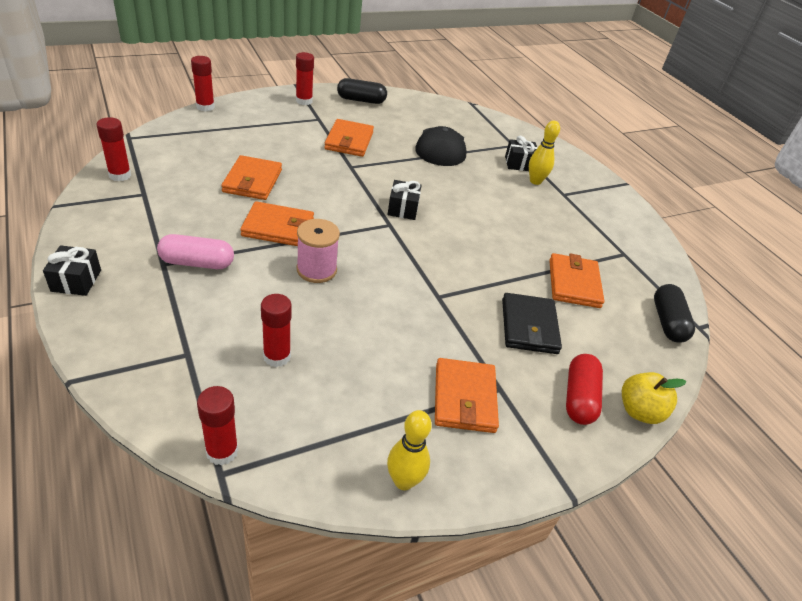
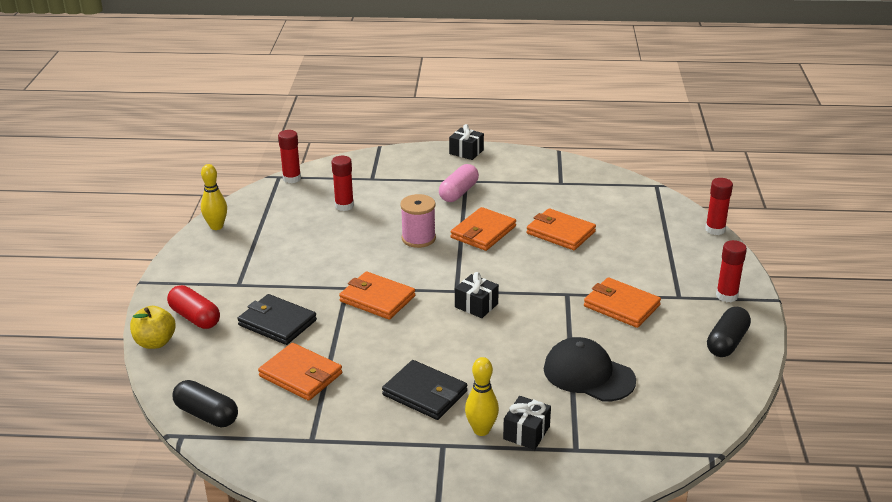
camera: 125 degrees right, 10 degrees down
(120, 175) = (592, 176): red glue stick -> none
(464, 398) = (245, 266): orange wallet -> orange wallet (377, 299)
(527, 212) = (425, 393): none -> black wallet

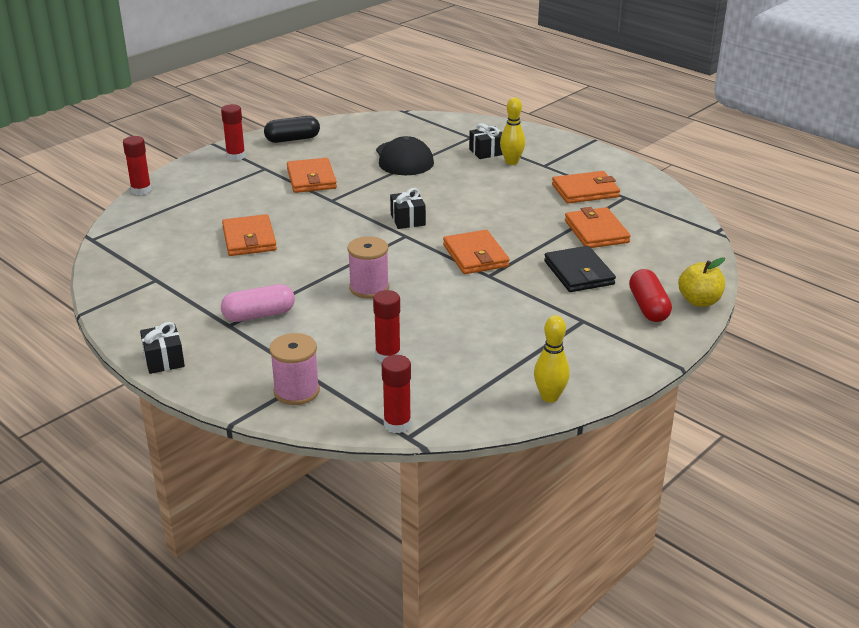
camera: 140 degrees left, 0 degrees up
(206, 415) = (689, 236): black capsule -> none
(369, 169) = (296, 391): none -> pink spool
(425, 393) = (521, 189): black wallet -> none
(483, 232) = (307, 268): orange wallet -> orange wallet (585, 191)

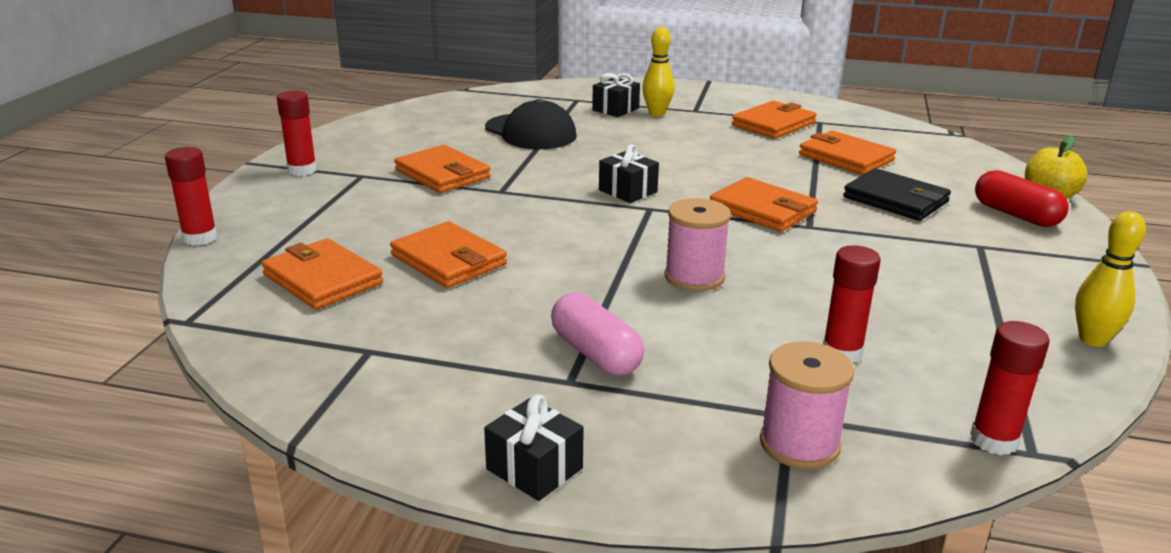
camera: 30 degrees left, 5 degrees down
(175, 233) = (322, 279): none -> orange wallet
(259, 315) = (596, 353): pink capsule -> pink capsule turned 75 degrees counterclockwise
(292, 139) = (359, 138): black capsule -> none

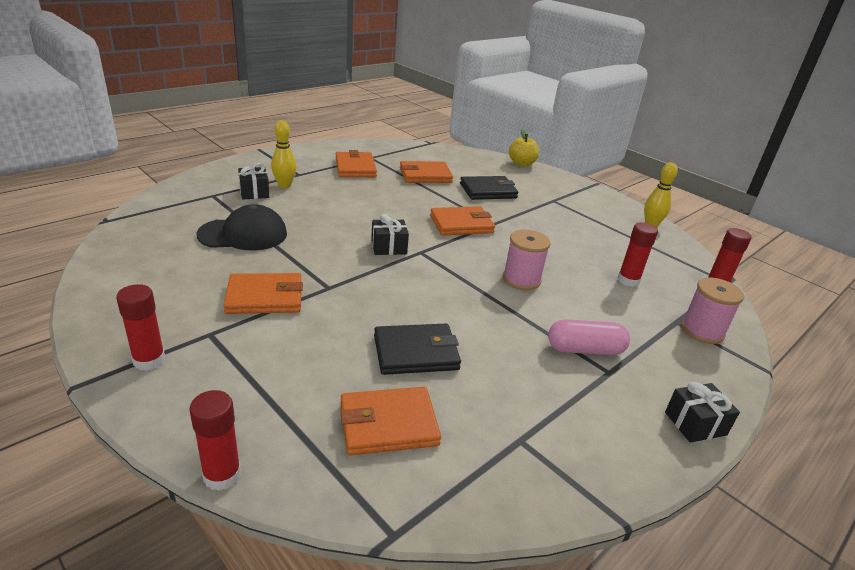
camera: 60 degrees left, 5 degrees up
(449, 260) = (416, 352): orange wallet -> black wallet
(1016, 215) = (532, 178): red capsule -> none

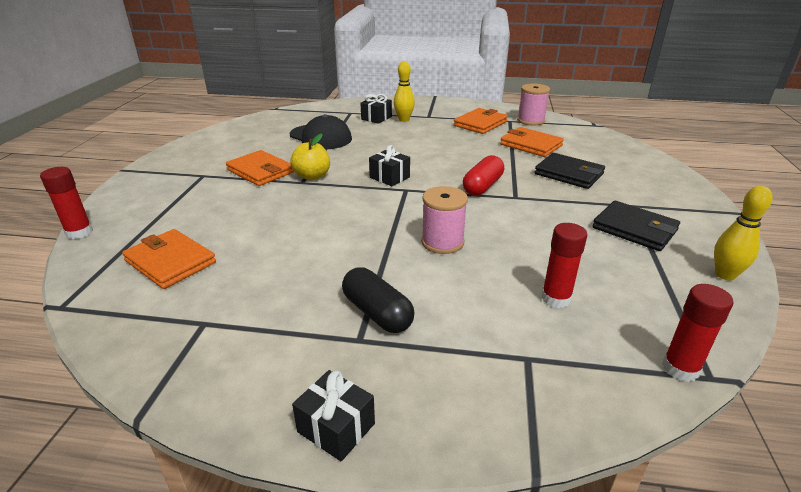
camera: 55 degrees right, 0 degrees up
(149, 360) = (160, 173): red glue stick -> none
(416, 352) = (265, 239): black wallet -> black wallet (634, 229)
(461, 224) = (482, 186): orange wallet -> red capsule
(521, 164) = (666, 166): yellow apple -> yellow apple (312, 176)
(585, 349) = (377, 313): pink capsule -> black capsule
(702, 331) = (539, 384): pink spool -> pink spool (530, 121)

